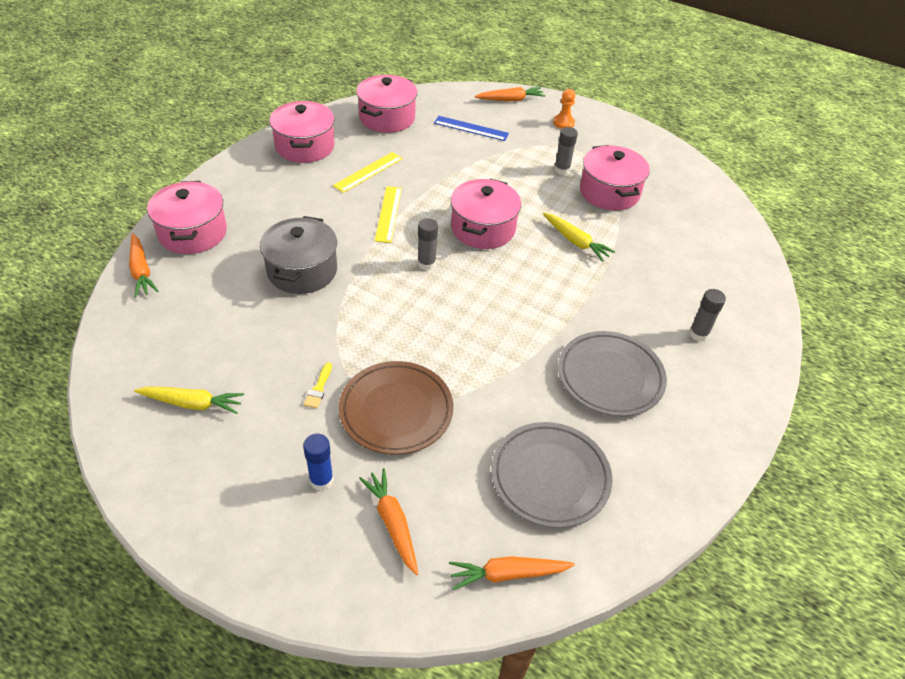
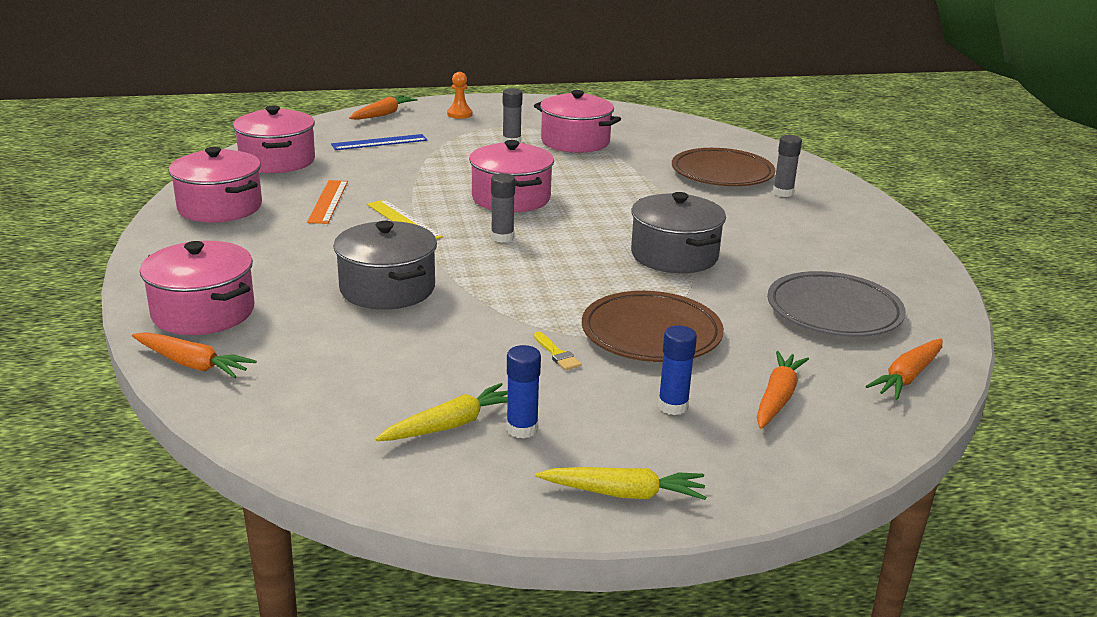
camera: 40 degrees left, 20 degrees down
(221, 434) = (522, 429): none -> blue glue stick
(368, 172) = (328, 201): yellow ruler -> orange ruler
(392, 523) = (777, 398): orange carrot -> orange carrot turned 90 degrees clockwise
(515, 349) = (674, 255): none -> grey pot
(575, 241) = (602, 178): yellow carrot -> yellow carrot (624, 493)
(610, 377) = (769, 240): grey plate -> none
(678, 285) = (722, 174): none -> brown plate

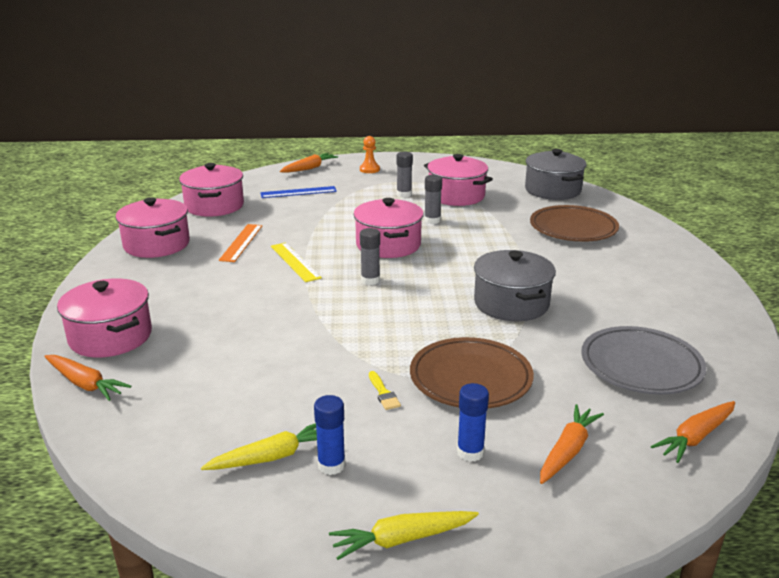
camera: 10 degrees right, 0 degrees up
(387, 289) = (262, 323): grey pot -> grey pot (552, 190)
(624, 493) = (402, 539): yellow carrot -> yellow carrot turned 150 degrees clockwise
(783, 193) = (622, 248): grey glue stick -> grey glue stick (432, 220)

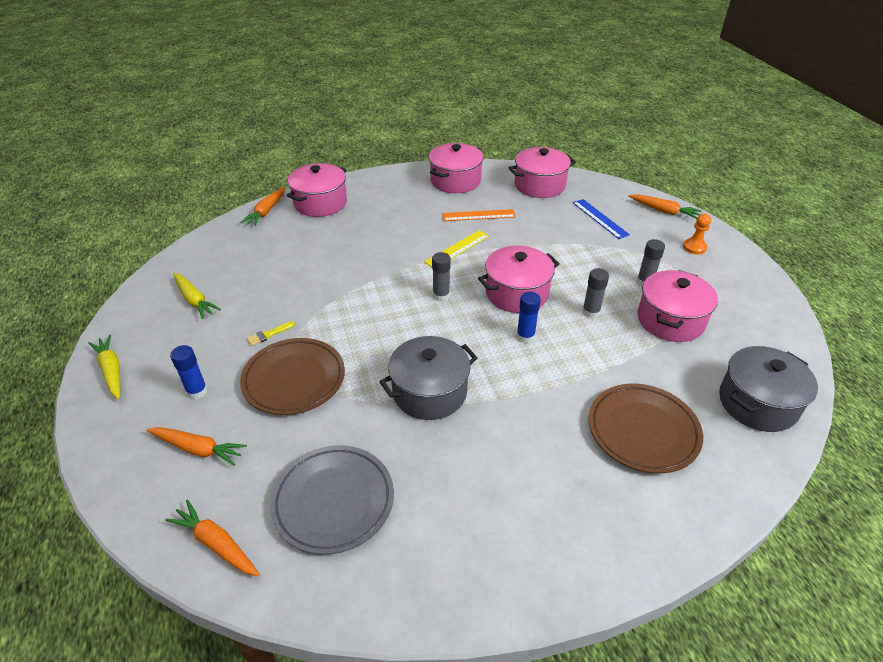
camera: 75 degrees right, 15 degrees up
(331, 465) = (185, 326): blue glue stick -> blue glue stick (525, 336)

